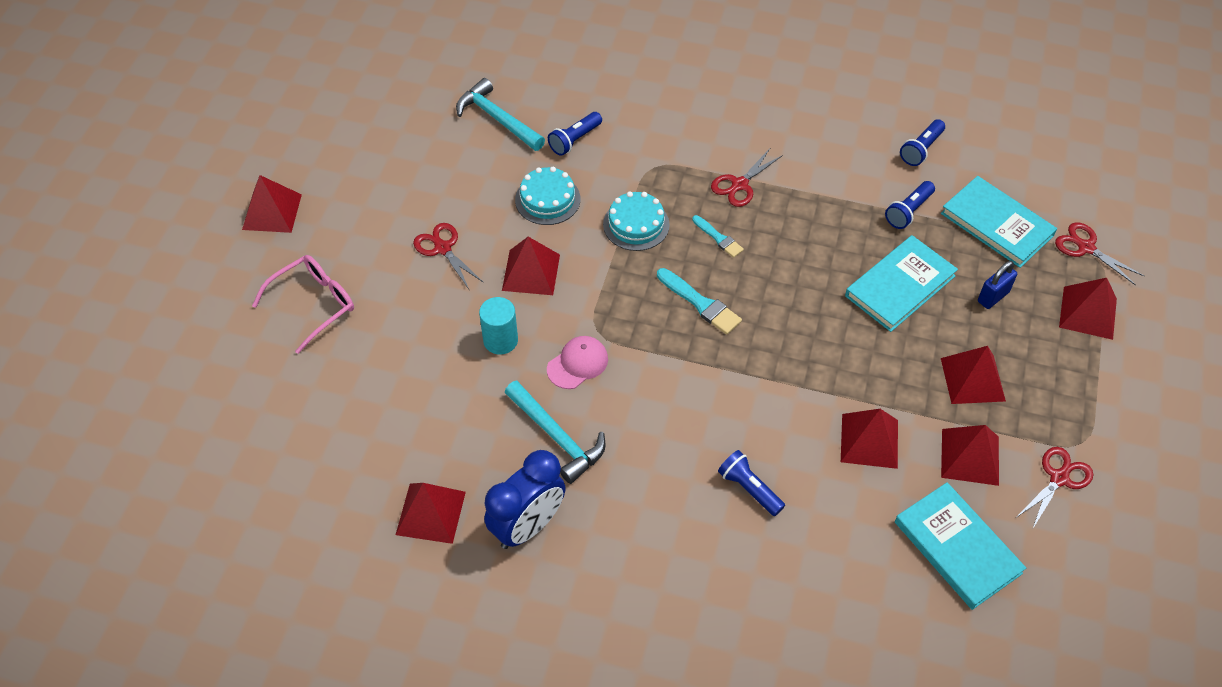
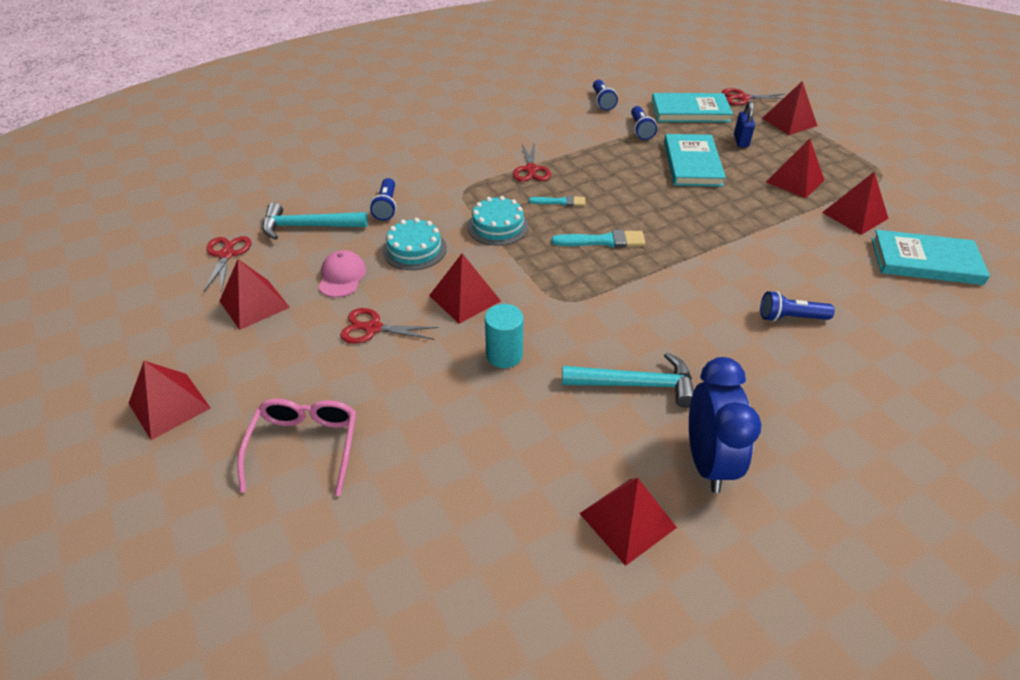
camera: 45 degrees left, 10 degrees down
(577, 364) = (580, 329): pink cap -> pink cap (342, 276)
(869, 440) = (802, 243): red pyramid -> red pyramid (254, 304)
(1059, 478) = (903, 196): red scissors -> red scissors (226, 255)

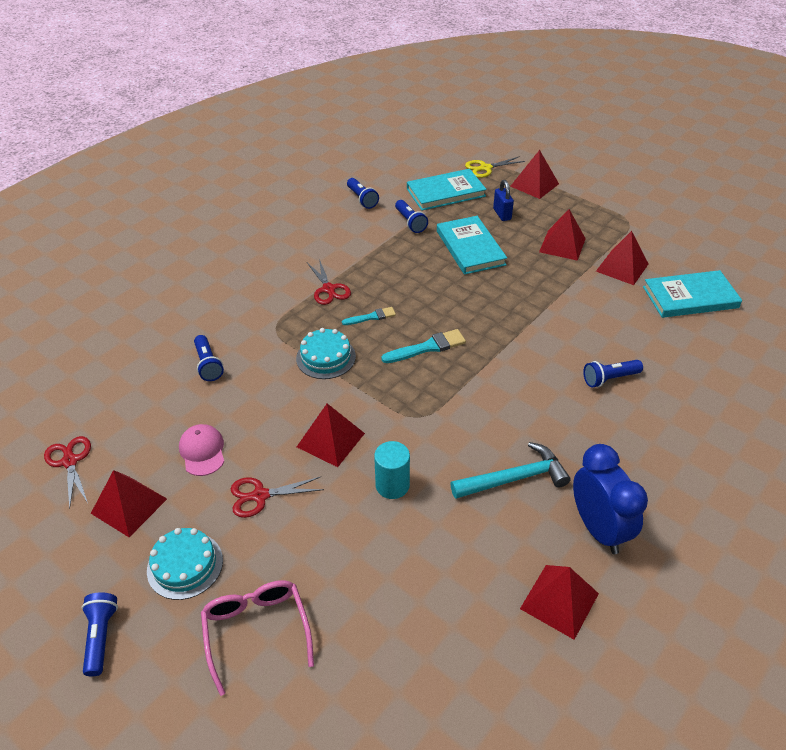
camera: 20 degrees left, 0 degrees up
(169, 405) = (101, 637): red pyramid -> blue flashlight
(308, 226) = (140, 407): turquoise hammer -> none
(414, 249) = (259, 403): turquoise cake -> turquoise cake (185, 565)
(743, 98) = (485, 168): red scissors -> yellow scissors

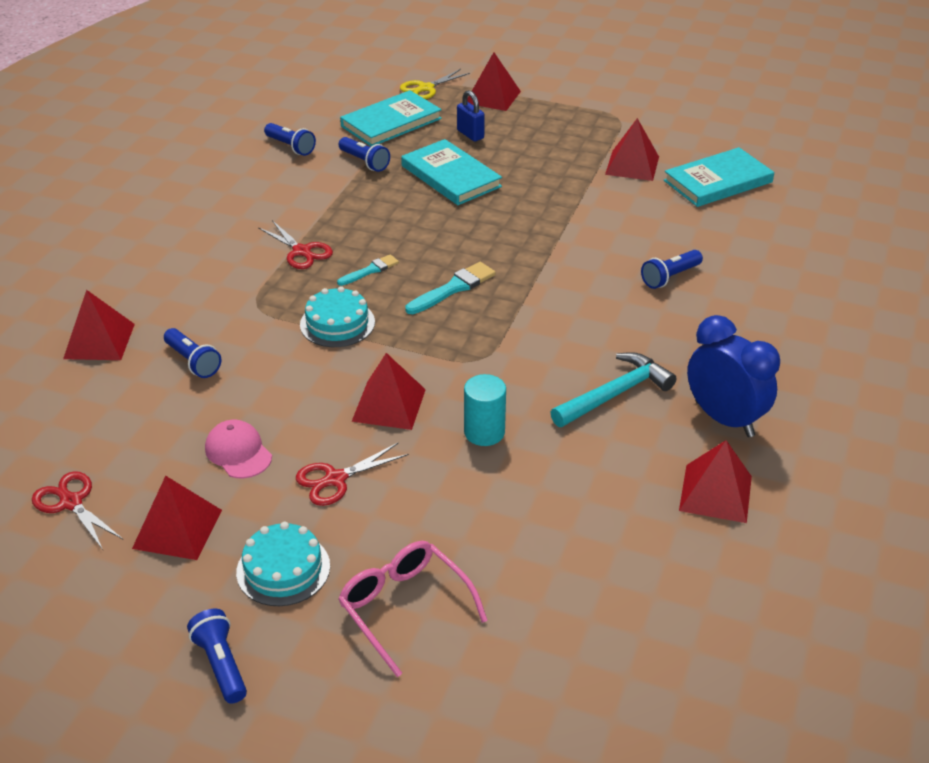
camera: 20 degrees left, 5 degrees down
(562, 245) = (555, 154): red pyramid -> red pyramid (99, 341)

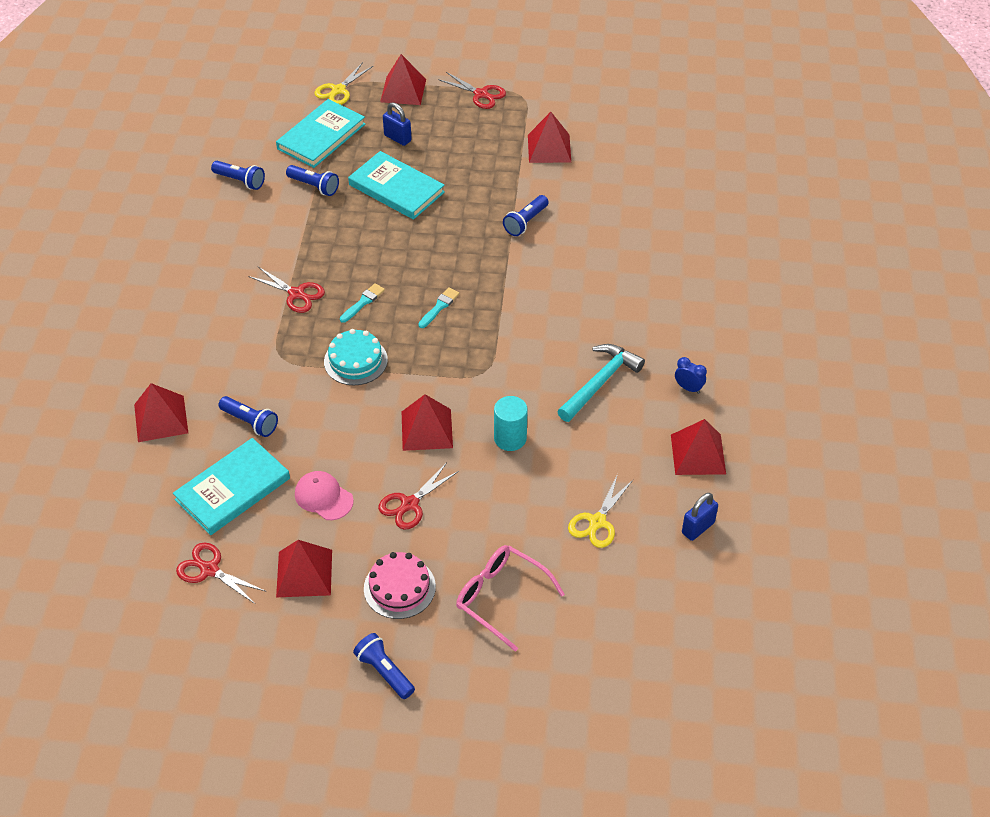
camera: 15 degrees left, 10 degrees up
(283, 569) = (399, 587): turquoise cake -> pink cake
(453, 288) = (439, 307): turquoise brush -> turquoise brush, size x0.65
(560, 545) = (597, 522): none -> yellow scissors
(574, 110) = (481, 94): none -> red scissors
(670, 277) = (612, 261): blue flashlight -> blue flashlight (526, 222)
(690, 578) = (698, 528): none -> blue padlock
(718, 181) = (626, 153): turquoise book -> turquoise book (233, 489)
(724, 419) = (688, 388): blue clock -> blue clock, size x0.44

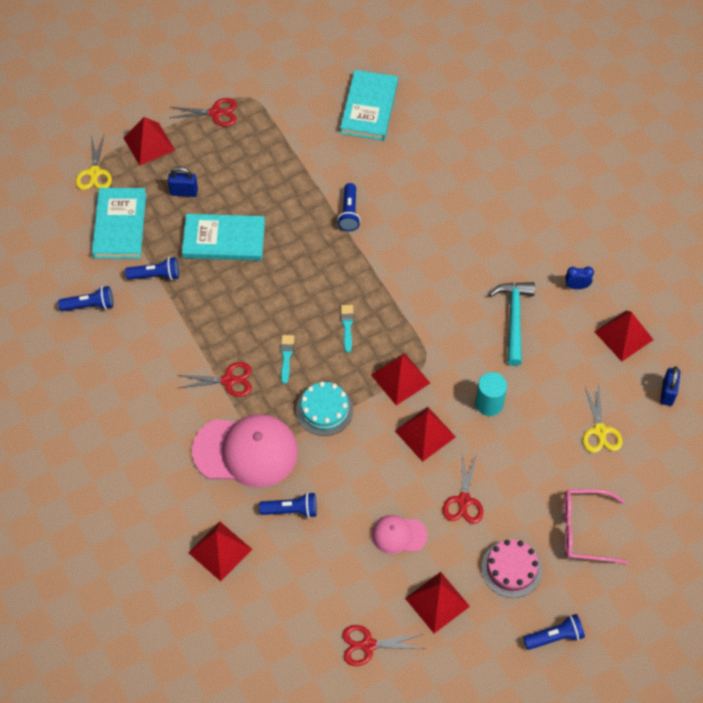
camera: 35 degrees left, 10 degrees up
(233, 489) = (327, 572): turquoise book -> turquoise book (369, 107)
(257, 355) = (246, 451): none -> pink cap
(384, 672) = (554, 637): blue flashlight -> blue flashlight turned 150 degrees clockwise
(549, 148) = (311, 135): red pyramid -> red pyramid (400, 379)

